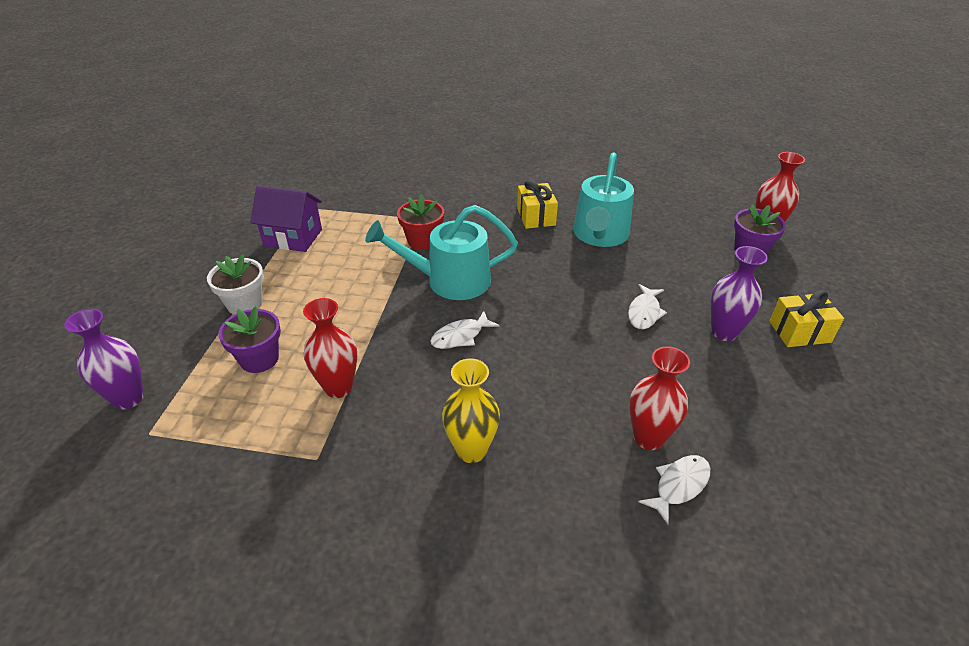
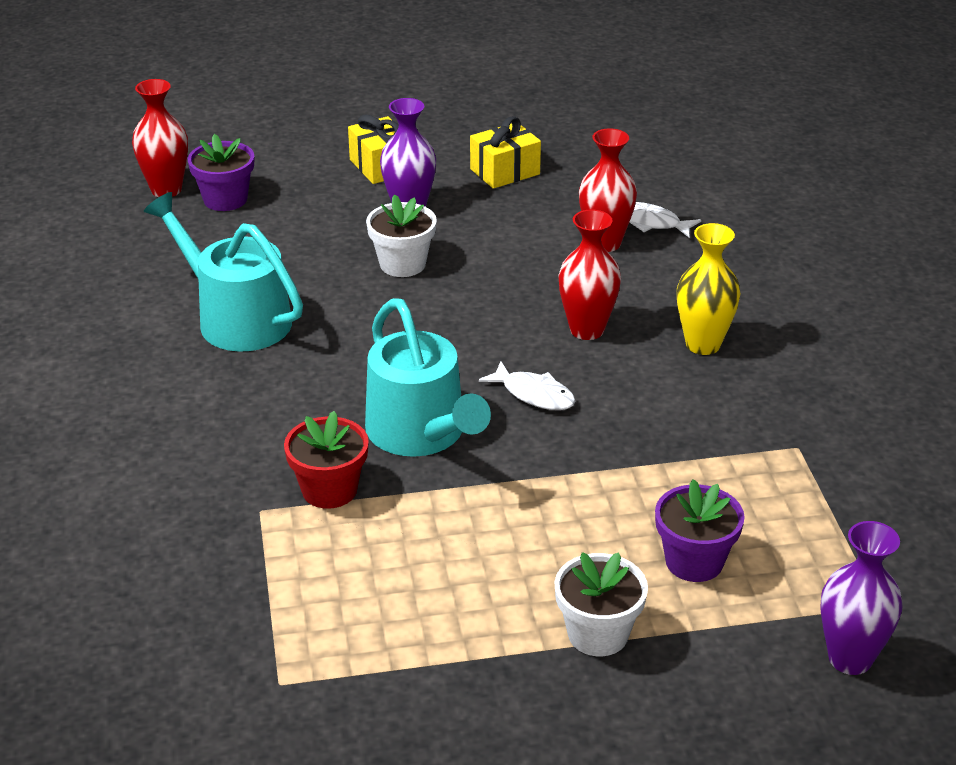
camera: 110 degrees left, 5 degrees down
(293, 238) = (391, 657): purple house -> none
(338, 387) = (689, 468): red vase -> red vase (587, 330)
(536, 216) = (205, 386): yellow gift -> yellow gift (505, 172)
(600, 235) = (236, 318): turquoise watering can -> turquoise watering can turned 135 degrees counterclockwise
(644, 312) = (402, 264): white fish -> white flower pot

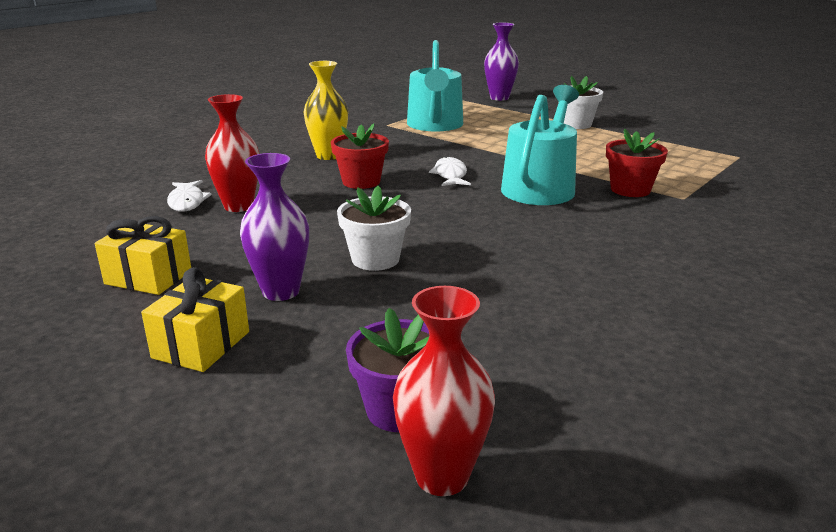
camera: 130 degrees left, 10 degrees down
(236, 318) = (565, 289): turquoise watering can -> turquoise watering can (435, 125)
(587, 330) = (361, 182): red vase -> red flower pot
(694, 561) = (501, 122): purple flower pot -> none

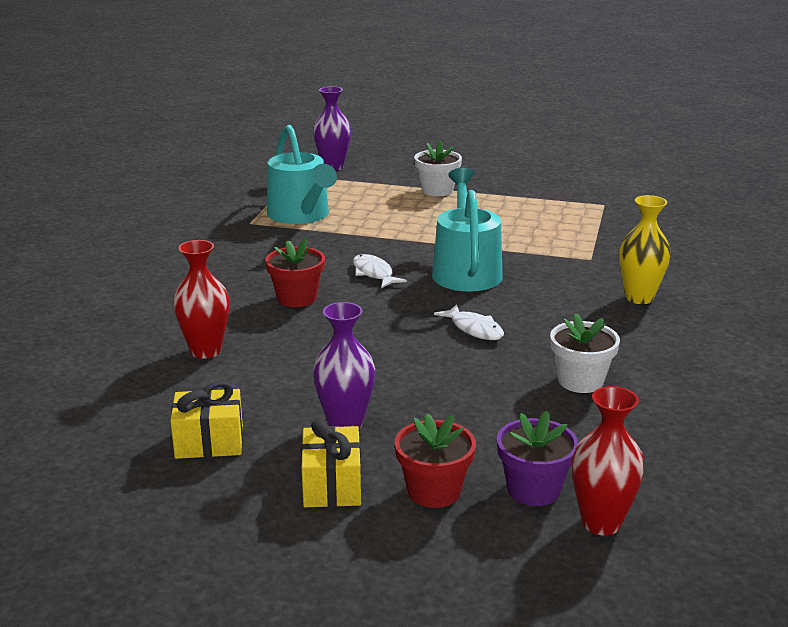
camera: 25 degrees left, 0 degrees up
(187, 202) = (146, 357): white fish -> white fish (474, 329)
(328, 156) = (230, 274): yellow vase -> yellow vase (639, 298)
(375, 259) = (393, 375): white flower pot -> white flower pot (580, 381)
(630, 190) = (542, 258): red flower pot -> red flower pot (434, 491)

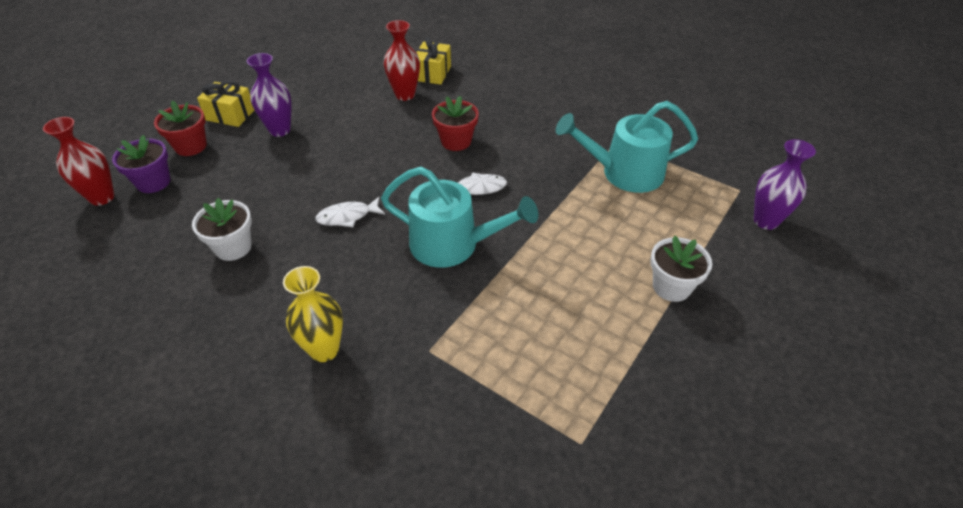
camera: 110 degrees right, 20 degrees up
(209, 442) = (305, 85): yellow gift -> yellow gift (432, 73)

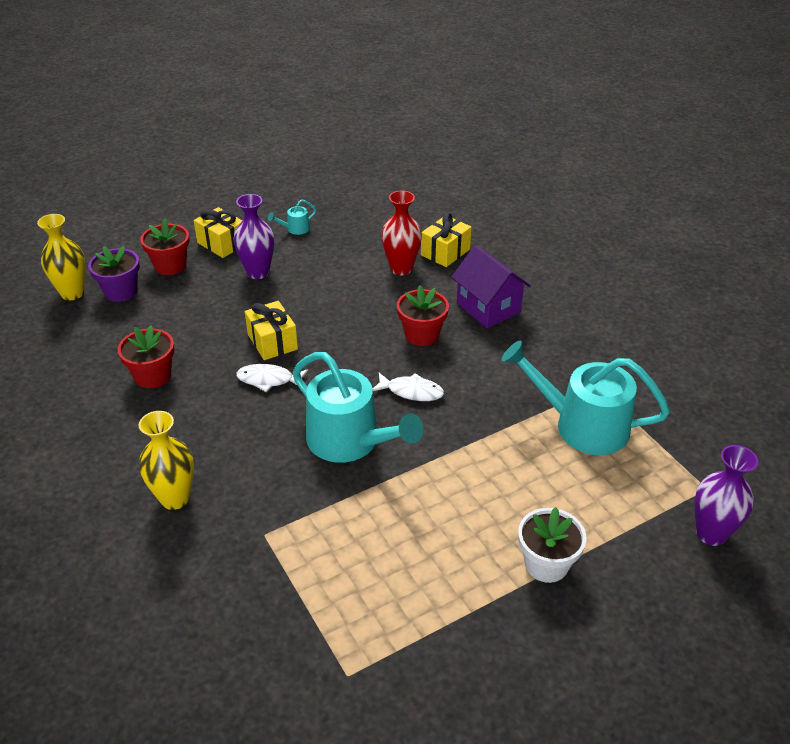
camera: 25 degrees right, 5 degrees down
(102, 197) = (72, 293): red vase -> yellow vase
(233, 247) = (153, 376): white flower pot -> red flower pot
(292, 86) = (295, 229): none -> turquoise watering can
(330, 184) = (272, 342): none -> yellow gift
(495, 106) = (488, 308): none -> purple house

